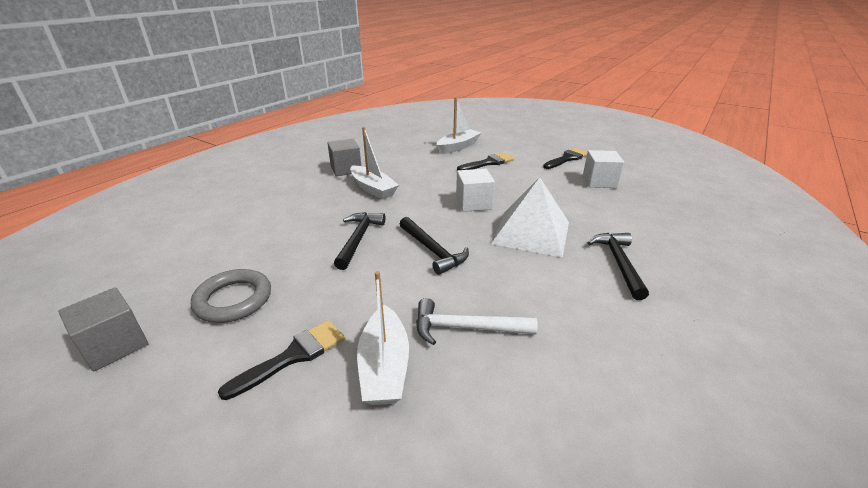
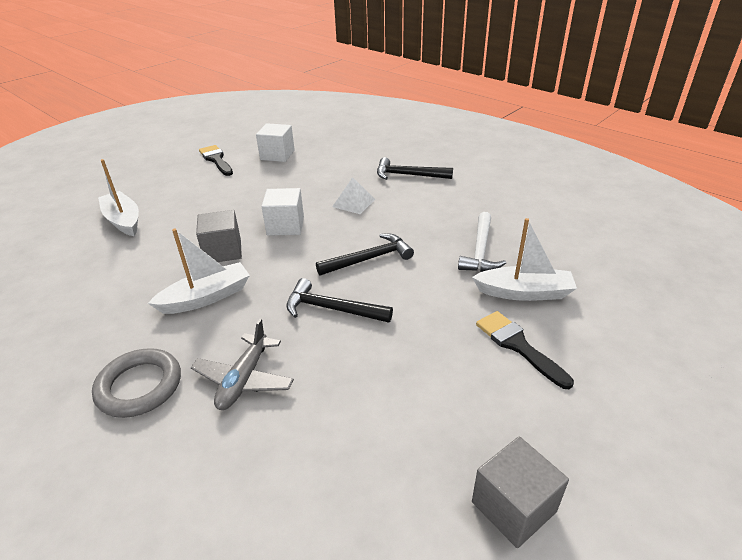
camera: 80 degrees left, 5 degrees up
(233, 299) = (434, 405): grey ring -> grey ring (139, 386)
(288, 215) = (244, 379): none -> grey plane
(346, 169) = (120, 325): grey cube -> grey cube (223, 251)
(488, 163) = (191, 205): black brush -> none
(531, 232) = (353, 203): white pyramid -> white pyramid, size x0.51

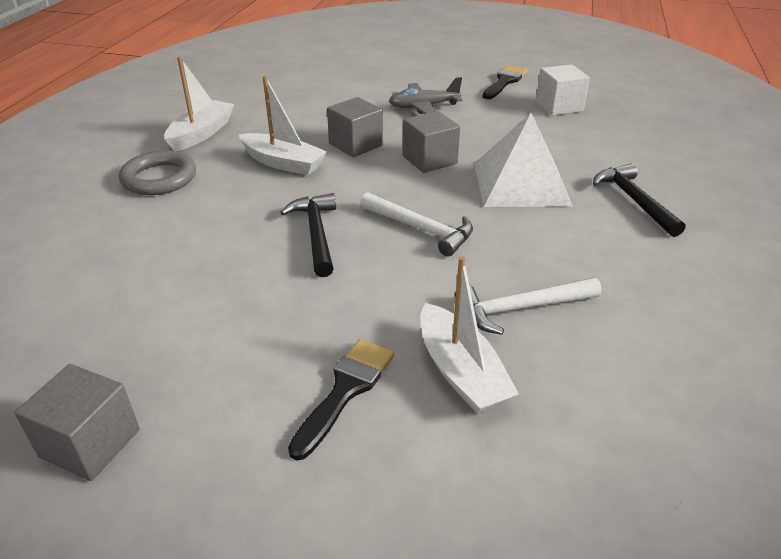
camera: 60 degrees right, 0 degrees up
(123, 221) = (356, 85): white boat -> white boat (201, 134)
(244, 379) = (190, 221): grey plane -> grey plane (423, 107)
(285, 226) = (429, 160): white cube -> grey cube
(353, 203) = (520, 183): white pyramid -> white pyramid, size x1.96
(369, 259) = (421, 229): black hammer -> white hammer

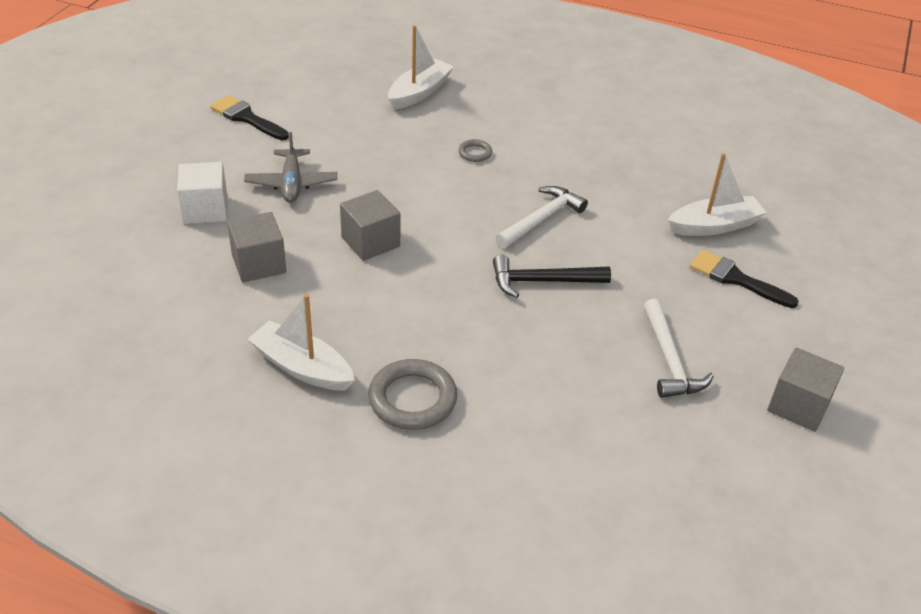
camera: 85 degrees left, 5 degrees up
(283, 163) = (399, 298): white boat -> white boat (419, 92)
(429, 160) = (418, 197): grey cube -> grey cube (259, 264)
(520, 183) = (475, 153): white pyramid -> grey ring
(520, 308) = (648, 188): white hammer -> white hammer (669, 360)
(559, 106) = (325, 98): white cube -> white cube (205, 209)
(634, 200) = (512, 104): black hammer -> none

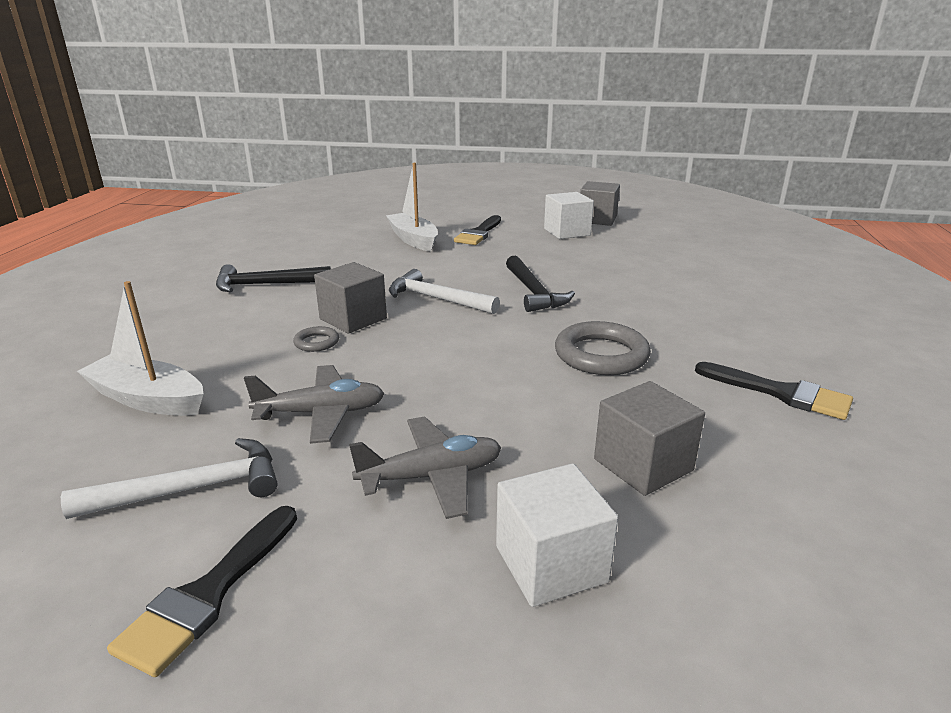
camera: 100 degrees left, 15 degrees down
(302, 367) = (781, 393): white boat -> black brush
(370, 242) = (534, 385): grey cube -> grey cube (353, 319)
(375, 151) = (321, 413): none -> grey plane
(412, 399) = (746, 331): grey ring -> grey ring (601, 355)
(596, 132) = (266, 285): none -> black hammer
(669, 360) = (590, 248): white hammer -> white hammer (192, 489)
(738, 357) = (567, 232): none -> white cube

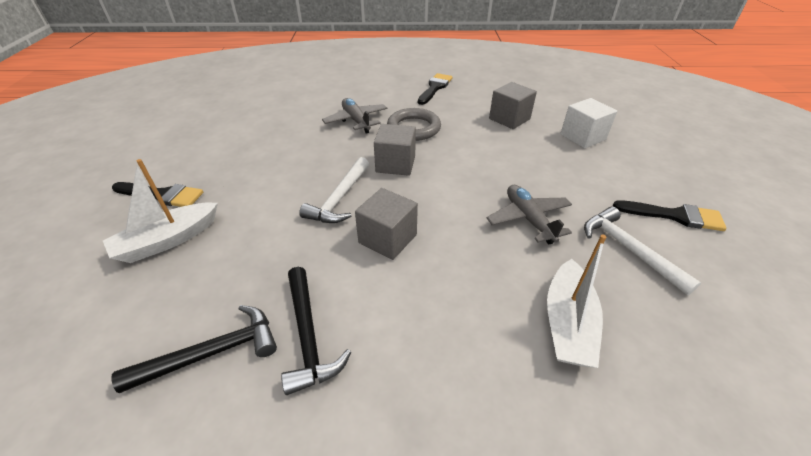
camera: 100 degrees left, 15 degrees up
(316, 342) = (436, 249): grey ring -> none
(432, 476) = (555, 169): grey plane -> grey plane (356, 121)
(533, 292) = (323, 154): black hammer -> black hammer (212, 353)
(567, 232) = (179, 145): white cube -> none
(597, 219) = (146, 131): grey cube -> grey cube (395, 164)

